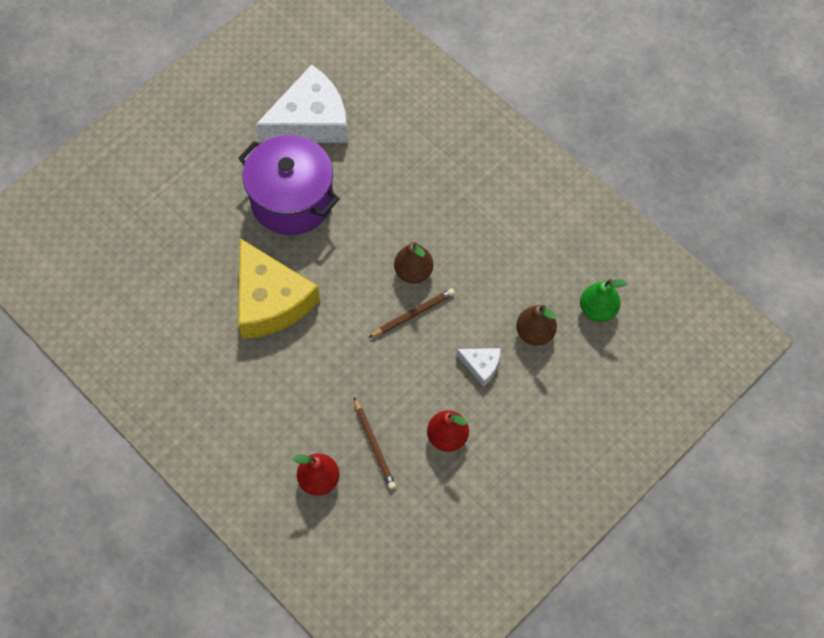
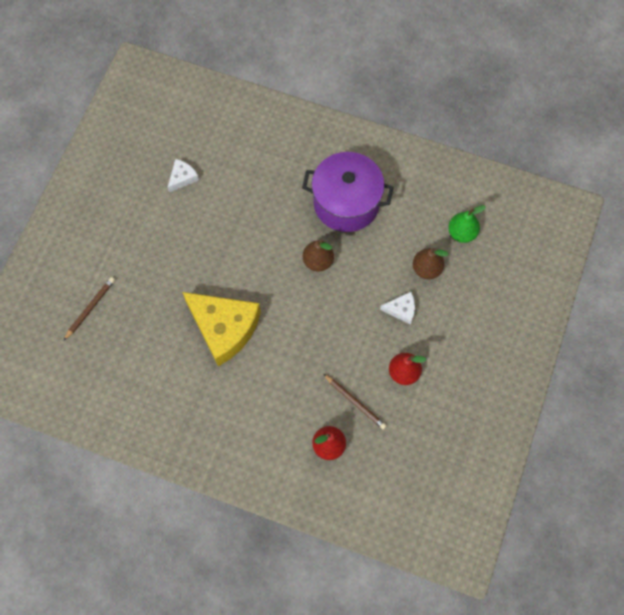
camera: 25 degrees left, 5 degrees up
(292, 200) = (200, 245): purple pot -> purple pot (346, 203)
(310, 120) = (182, 178): white cheese -> white cheese, size x0.44
(413, 314) = (334, 293): brown pencil -> brown pencil (90, 308)

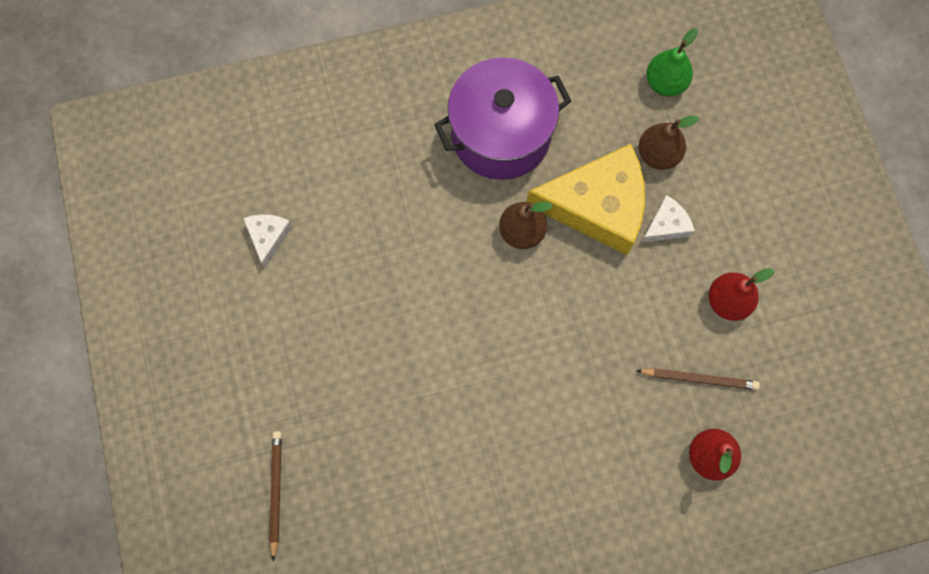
camera: 35 degrees left, 5 degrees up
(224, 328) = (469, 397): yellow cheese -> yellow cheese (597, 206)

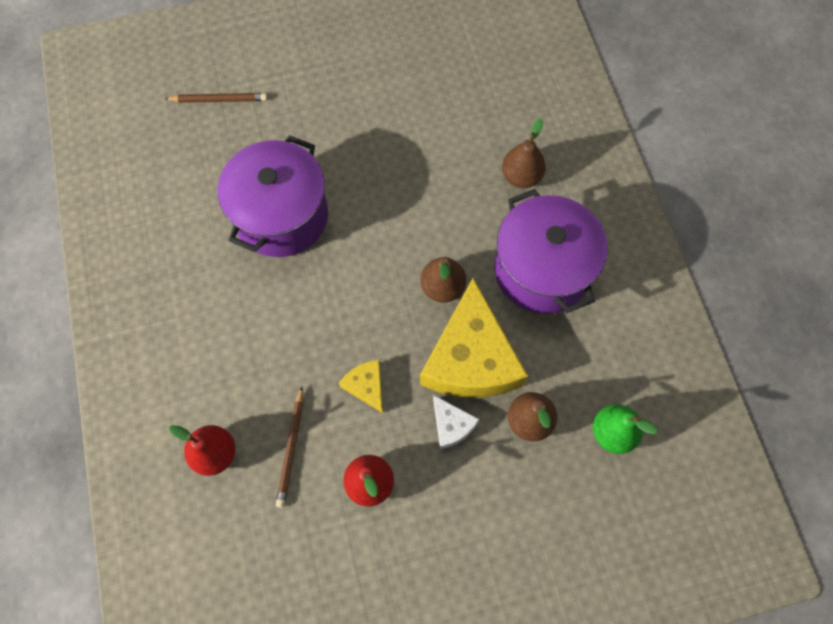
camera: 90 degrees right, 5 degrees down
(268, 237) = (435, 85): white cheese -> none
(391, 150) = (521, 176): none -> brown pear
(437, 405) = (281, 216): none -> purple pot
(631, 307) = (366, 386): none -> yellow cheese

